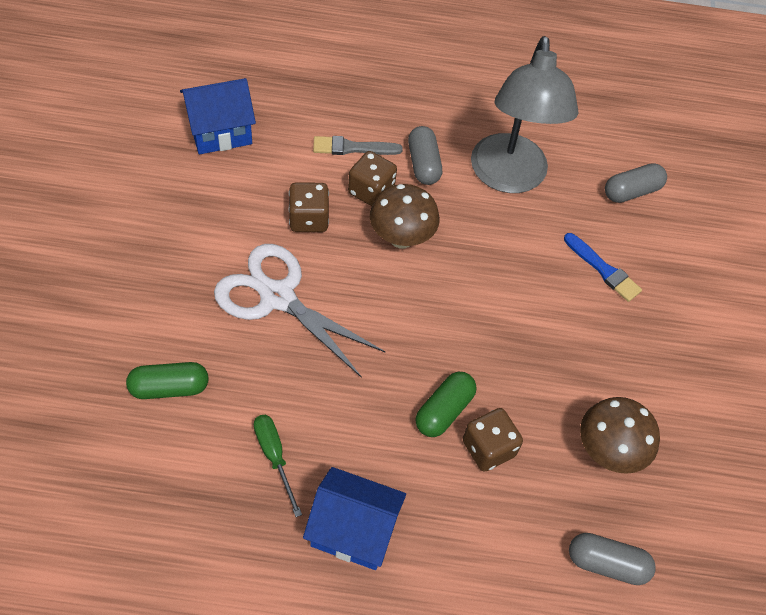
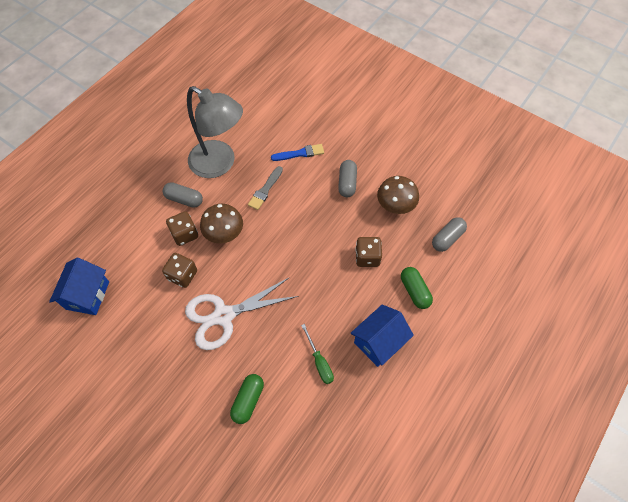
camera: 55 degrees left, 5 degrees up
(274, 457) = (319, 362): green screwdriver -> green screwdriver turned 120 degrees counterclockwise
(352, 148) = (149, 229): grey brush -> grey brush (265, 190)
(444, 411) = (337, 267): green capsule -> green capsule (414, 291)
(631, 191) = (263, 115): grey capsule -> grey capsule (347, 183)

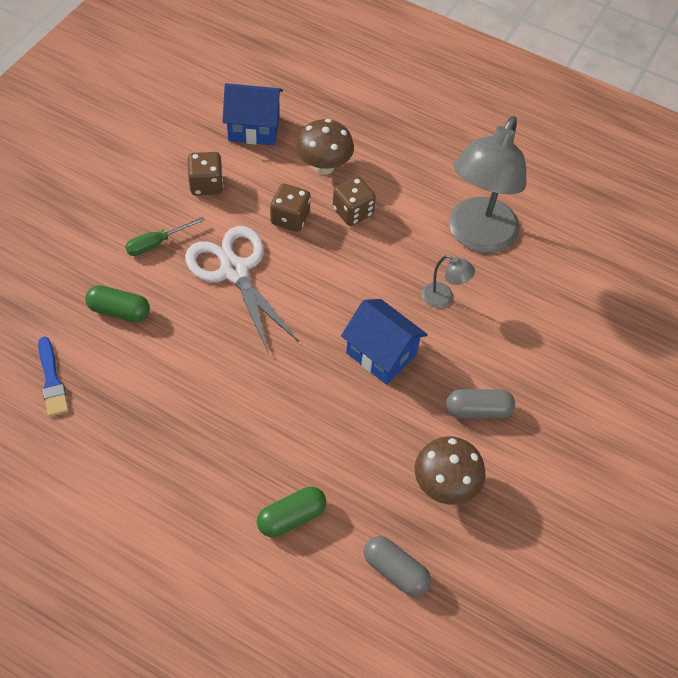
camera: 80 degrees right, 5 degrees down
(184, 199) = (408, 203): grey capsule -> none
(224, 234) = (358, 257): brown mushroom -> brown mushroom (324, 166)
(265, 190) = (443, 298): grey brush -> grey lamp
(300, 153) = (521, 339): blue brush -> blue brush (52, 380)
(319, 362) = (172, 389): green screwdriver -> green screwdriver (156, 243)
(367, 257) = (344, 445): brown dice -> brown dice (206, 184)
(379, 342) = (204, 466): blue house -> blue house (381, 354)

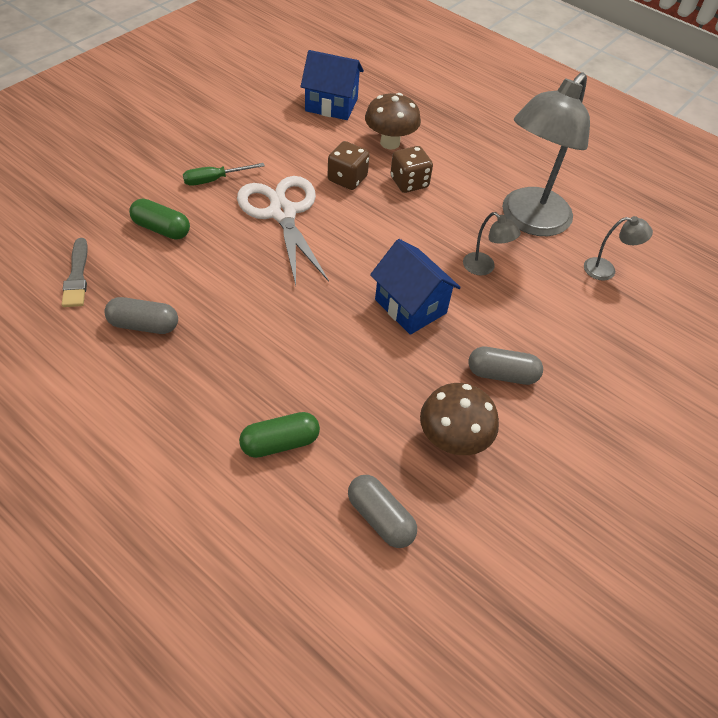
camera: 10 degrees right, 5 degrees down
(52, 380) = (77, 276): blue brush -> grey brush
(133, 421) = (144, 325): none -> grey capsule
(206, 184) = (275, 141): brown dice -> none
(558, 280) = (606, 270): none -> grey lamp

